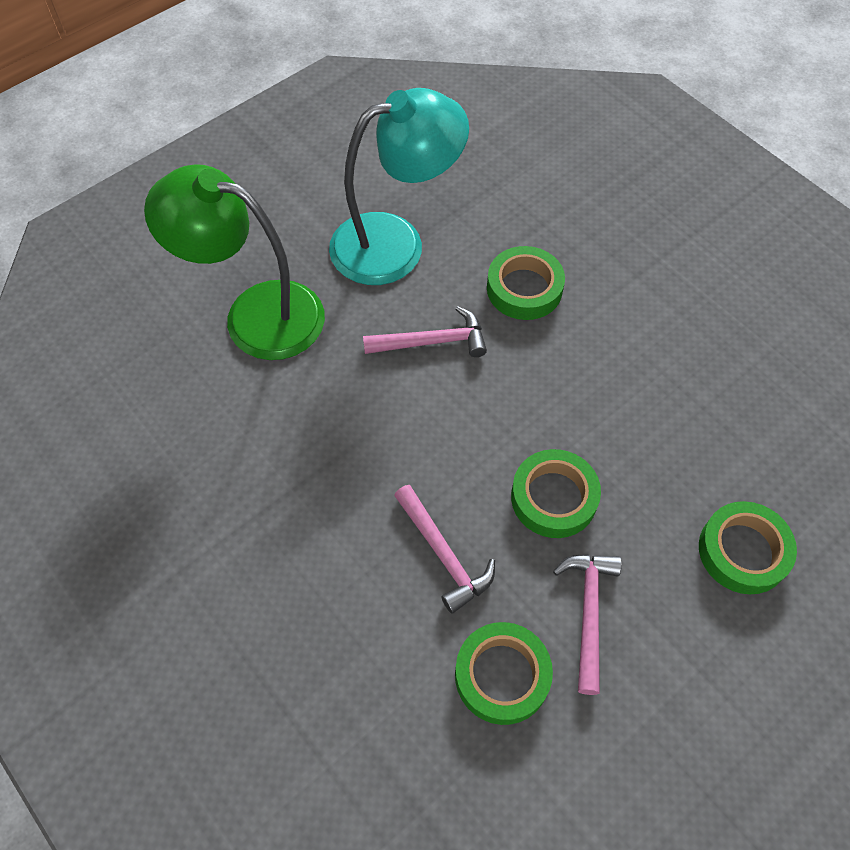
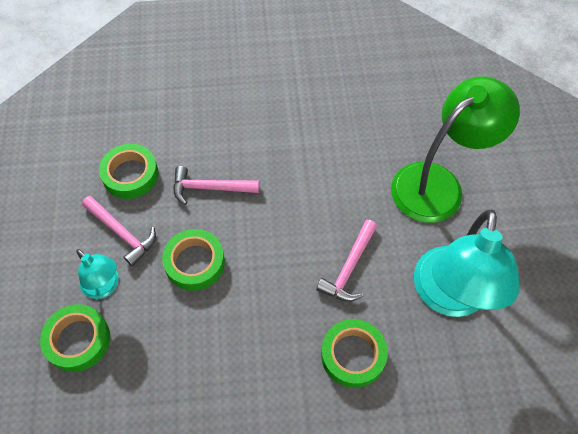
camera: 125 degrees right, 0 degrees up
(666, 574) = (105, 287): none -> turquoise lamp

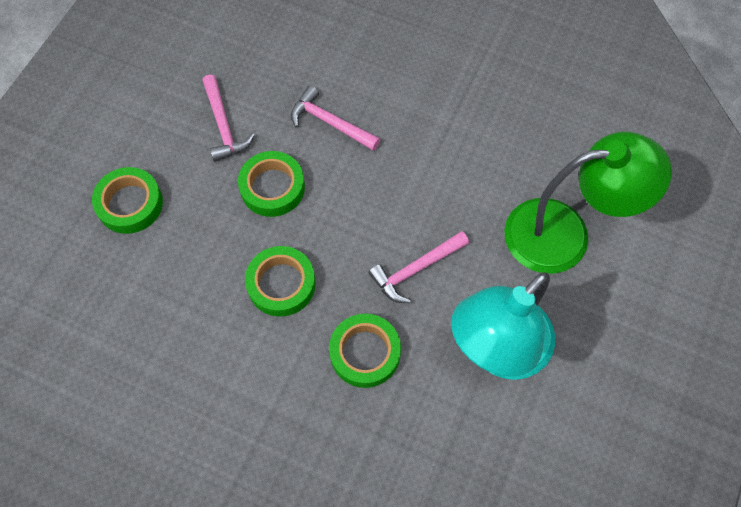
camera: 30 degrees right, 5 degrees up
(105, 287) = (179, 168): turquoise lamp -> none
(130, 175) = (264, 73): green tape -> green tape (281, 284)

